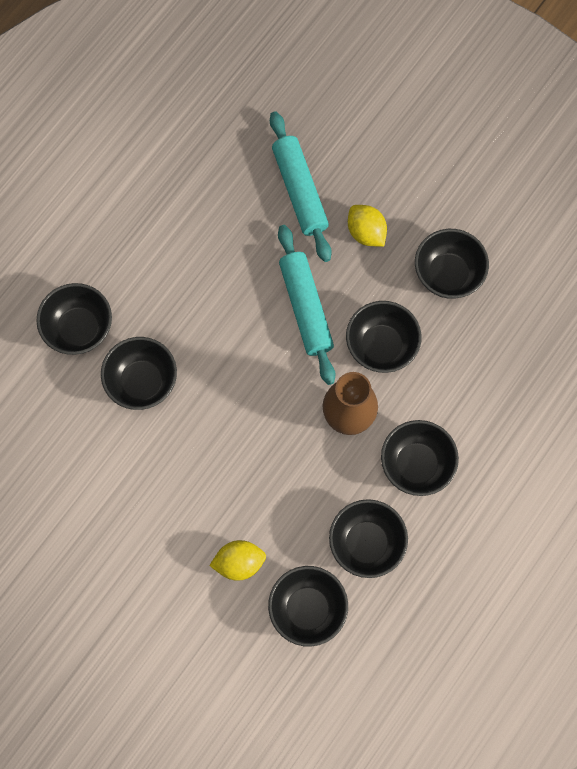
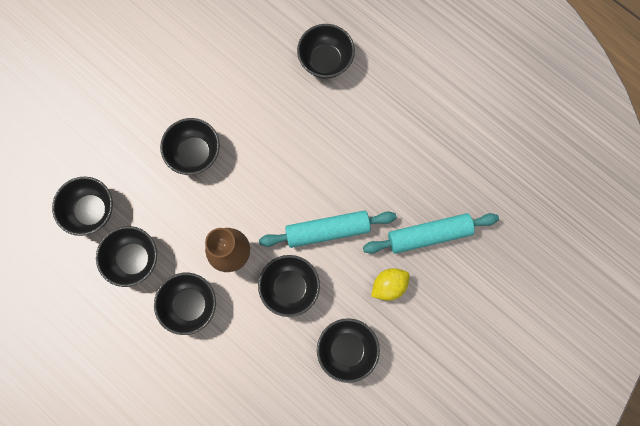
camera: 95 degrees right, 5 degrees up
(142, 382) = (279, 103): black bowl -> black bowl (194, 153)
(239, 563) = (133, 164): yellow lemon -> none

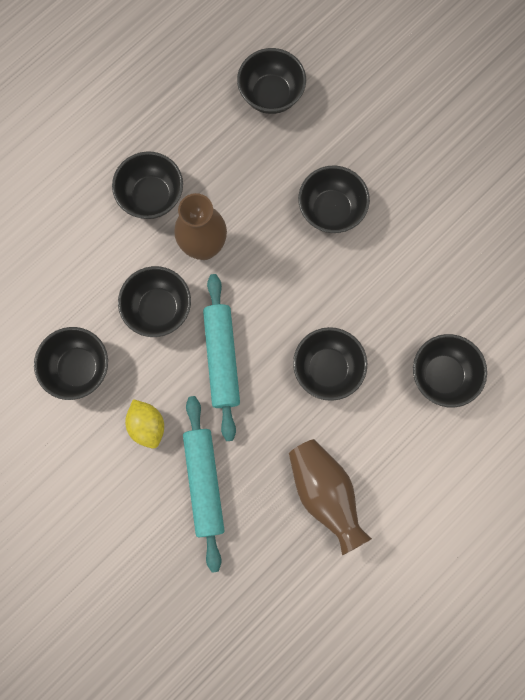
camera: 95 degrees right, 0 degrees up
(134, 259) = (210, 138): black bowl -> black bowl (327, 369)
(426, 142) = (325, 493): none -> brown vase

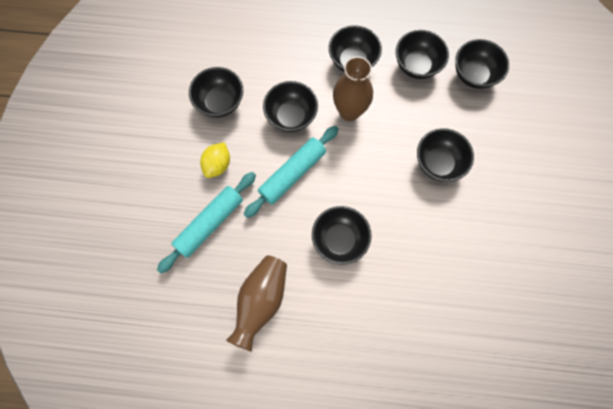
camera: 50 degrees right, 5 degrees down
(442, 375) = (398, 315): black bowl -> black bowl (416, 66)

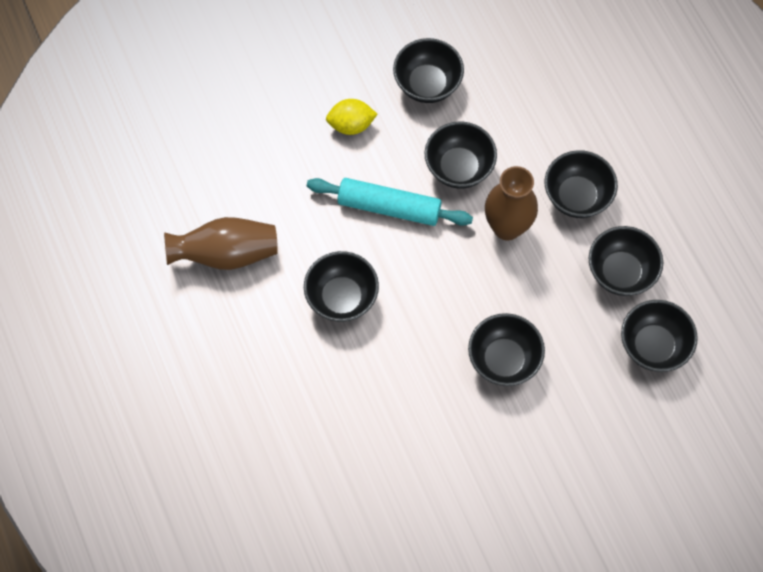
camera: 60 degrees right, 5 degrees down
(210, 223) = (280, 155): turquoise rolling pin -> none

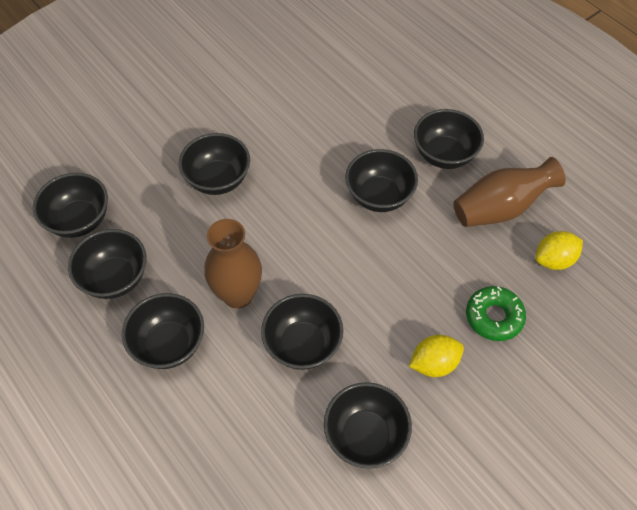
camera: 165 degrees right, 10 degrees down
(202, 189) = (554, 260): none -> yellow lemon
(256, 330) = (444, 155): none -> black bowl
(282, 151) = (494, 317): none -> green donut
(389, 207) = (363, 286): turquoise rolling pin -> none

